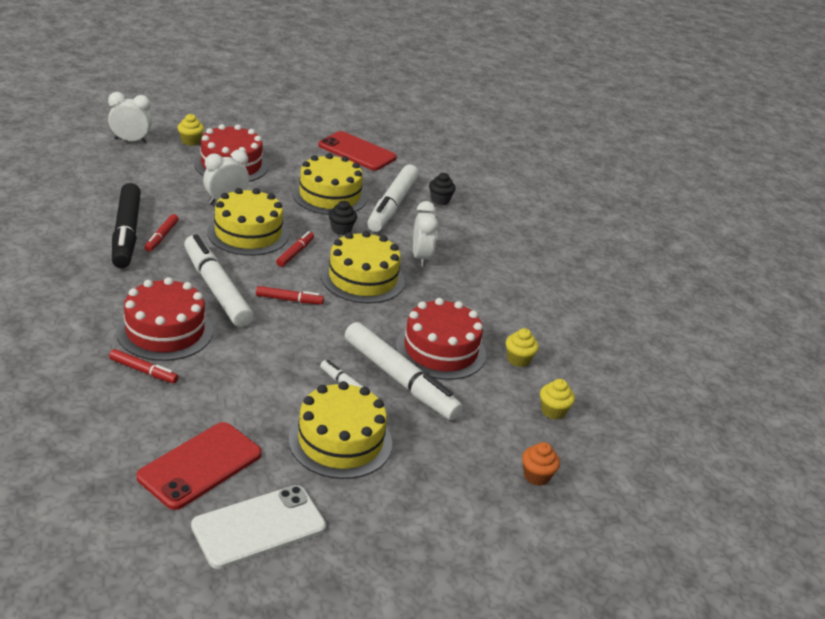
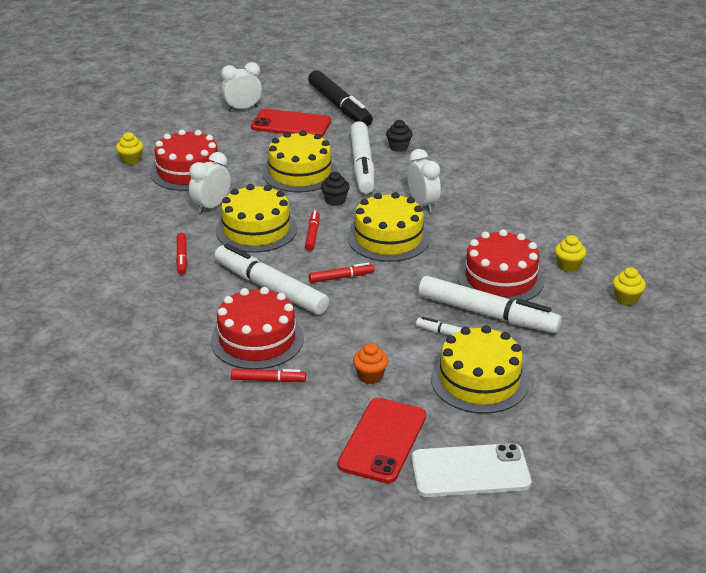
camera: 15 degrees left, 0 degrees up
(126, 233) = (147, 265): black marker -> black marker (339, 106)
(131, 141) = (74, 176): white clock -> white clock (242, 108)
(259, 527) = (470, 471): white phone -> white phone turned 45 degrees clockwise
(536, 476) = (652, 354): orange cupcake -> orange cupcake (370, 376)

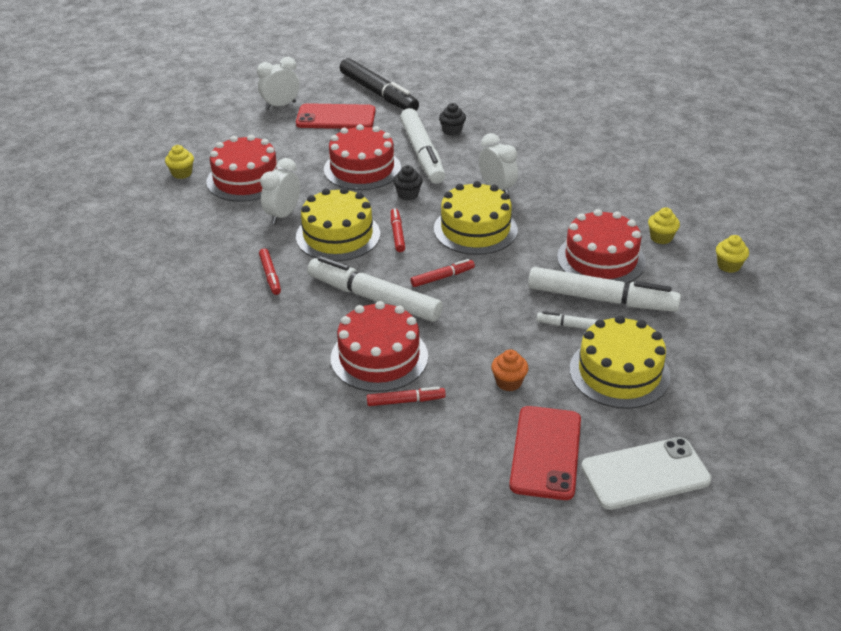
camera: 10 degrees left, 5 degrees up
(300, 173) = (362, 168): yellow cake -> red cake

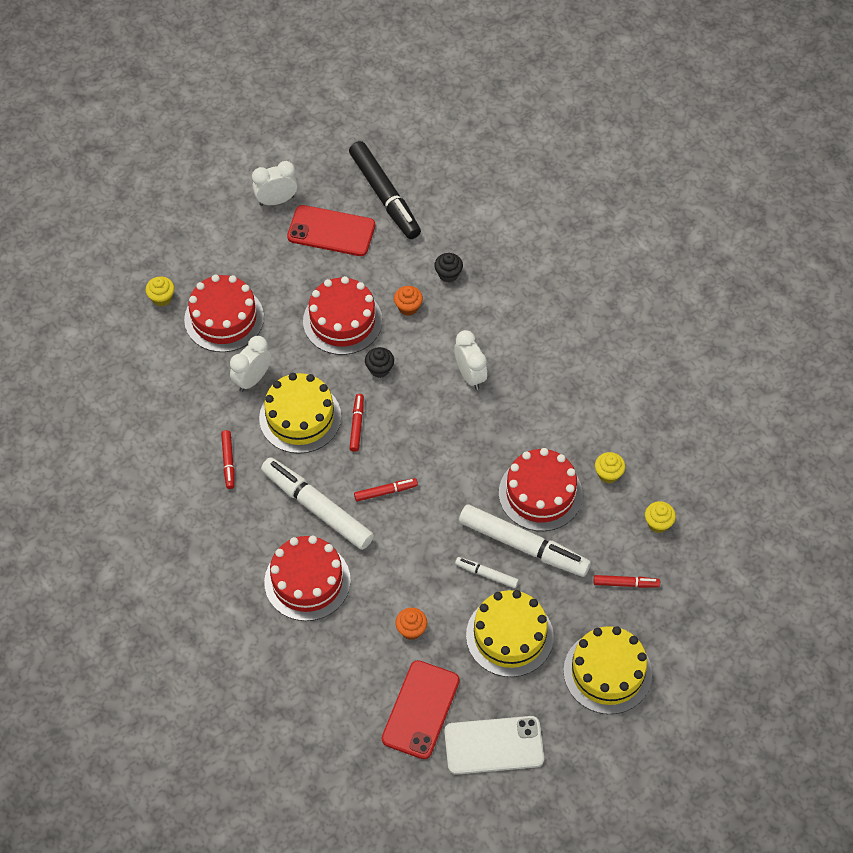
camera: 10 degrees right, 20 degrees up
(406, 401) = (319, 635): red marker -> red marker (626, 583)
(422, 154) = (408, 307): white marker -> orange cupcake
(475, 229) = (433, 431): yellow cake -> yellow cake (607, 672)

